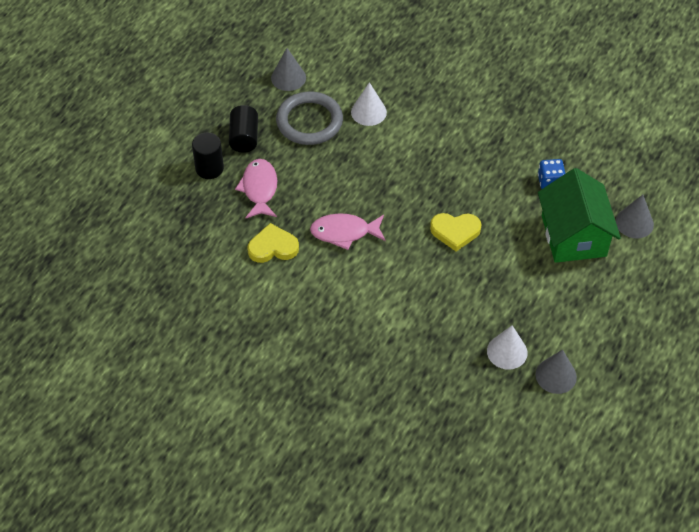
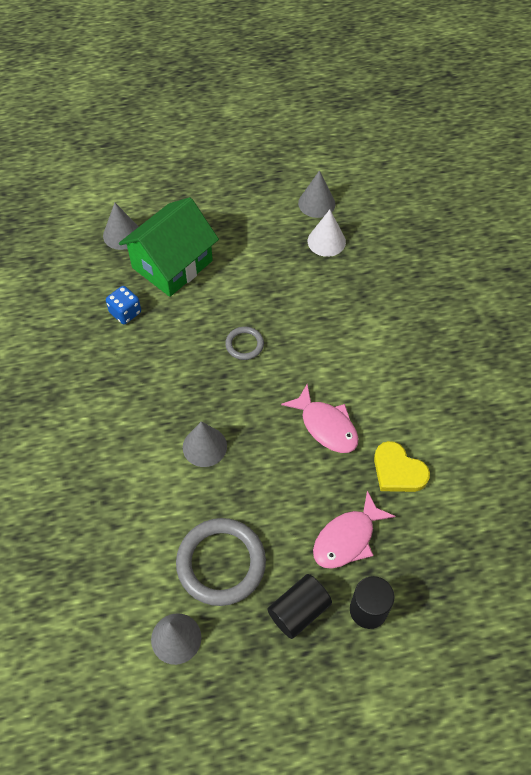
camera: 130 degrees left, 5 degrees up
(368, 112) = (160, 516): white cone -> none
(395, 160) = (204, 446): none -> grey cone
(455, 231) = (244, 344): yellow heart -> grey ring

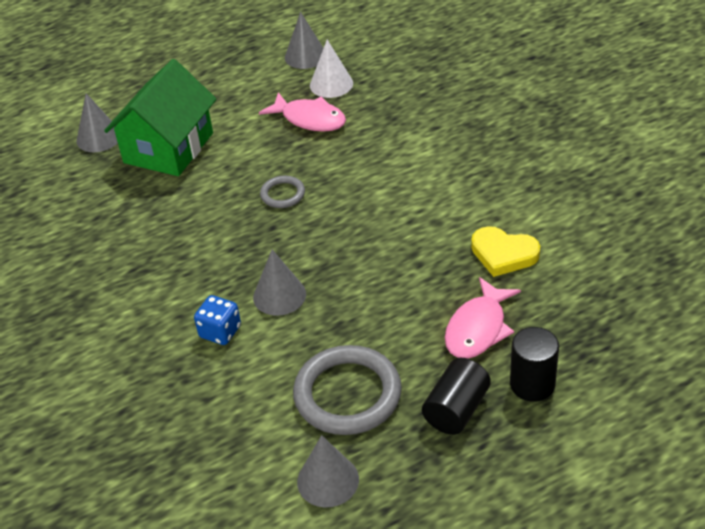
camera: 15 degrees left, 15 degrees down
(125, 312) = (133, 204): blue dice -> blue dice (220, 332)
(326, 426) = (406, 238): pink fish -> pink fish (309, 119)

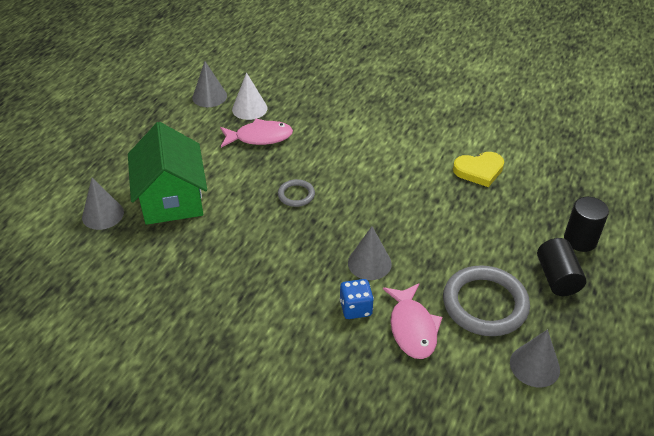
camera: 40 degrees left, 0 degrees up
(478, 328) = (514, 222): pink fish -> pink fish (412, 328)

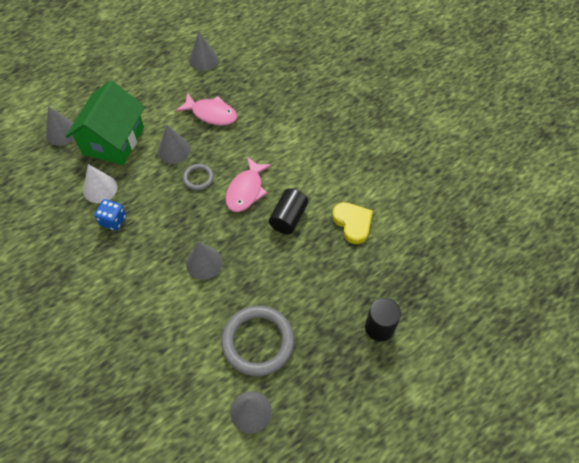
camera: 30 degrees right, 15 degrees up
(248, 182) = (174, 150): none -> grey cone
(249, 108) = (223, 84): white cone -> white cone (100, 188)
(355, 308) = (166, 295): blue dice -> blue dice (113, 221)
(412, 328) = (191, 332): pink fish -> pink fish (246, 190)
(479, 171) = (352, 223): yellow heart -> yellow heart turned 135 degrees counterclockwise
(557, 278) = (331, 350): black cylinder -> black cylinder (288, 218)

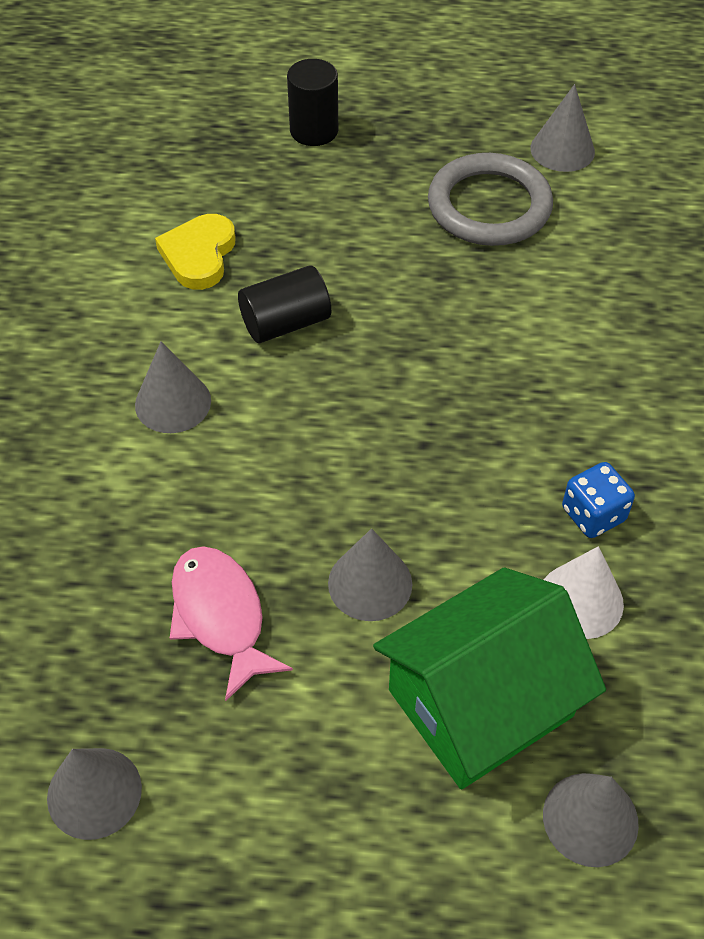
camera: 140 degrees left, 5 degrees down
(198, 178) = (371, 490): grey ring -> none
(204, 263) = (482, 344): grey cone -> grey cone (173, 402)
(246, 190) = (308, 410): pink fish -> none

